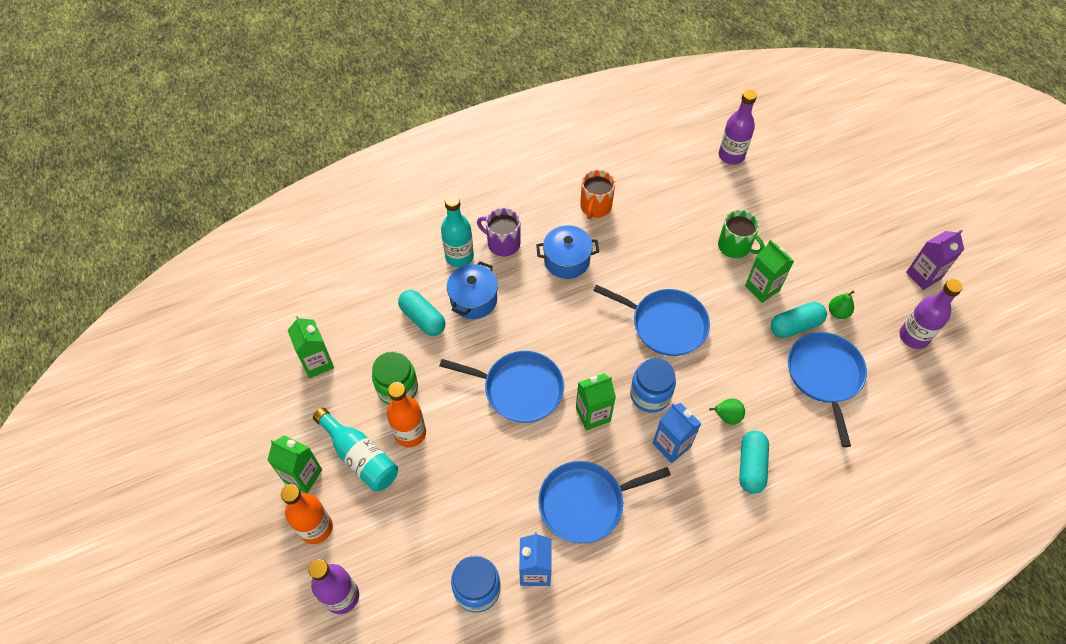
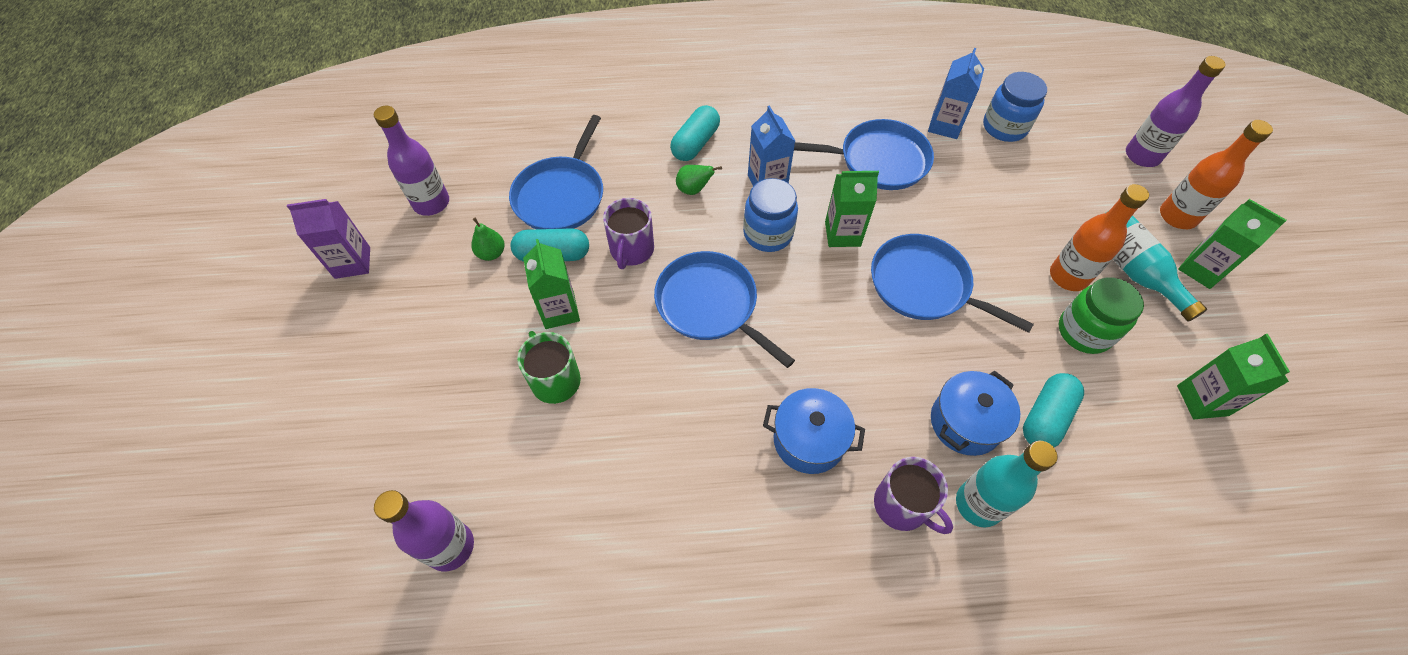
camera: 160 degrees left, 0 degrees up
(423, 318) = (1045, 417): turquoise capsule -> turquoise capsule turned 60 degrees clockwise
(595, 207) = (728, 523): orange mug -> none
(743, 347) = (631, 250): none -> purple mug

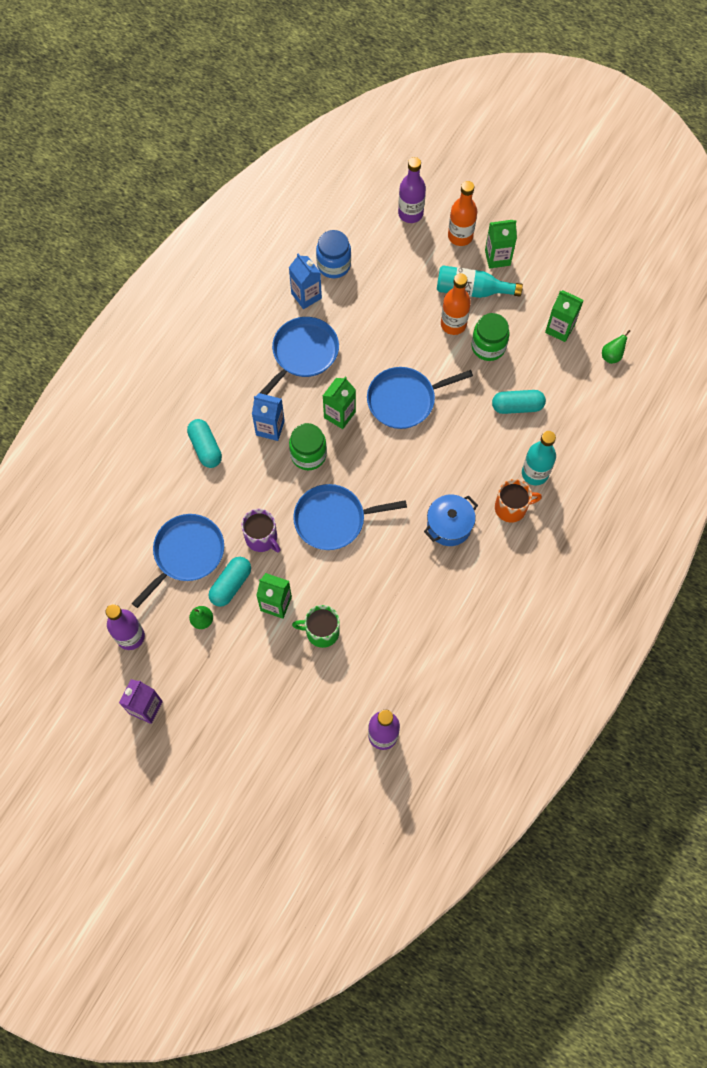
camera: 55 degrees left, 10 degrees up
(561, 195) = (186, 554): blue pan -> blue pan turned 105 degrees counterclockwise
(694, 189) = (243, 473): green pear -> green pear (611, 356)
(768, 234) = (308, 455): blue jar -> green jar
(902, 505) = (511, 508): purple mug -> orange mug
(965, 423) = (493, 445): blue pot -> none
(1045, 417) = (517, 406): turquoise capsule -> turquoise capsule turned 75 degrees counterclockwise

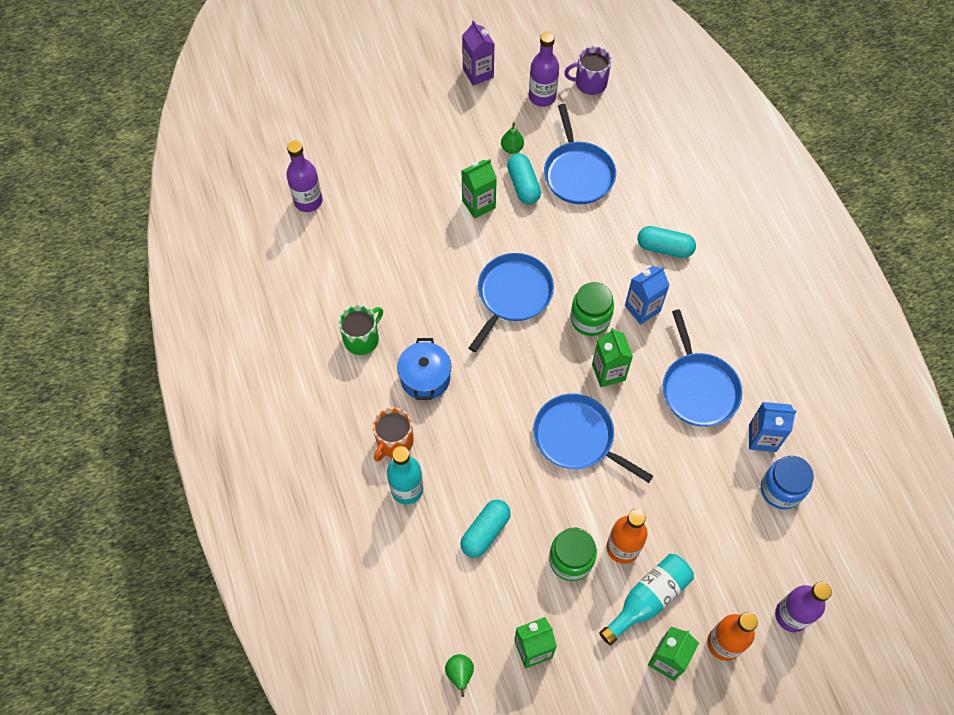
camera: 130 degrees right, 5 degrees down
(262, 538) = (543, 232): purple mug -> purple mug (590, 83)
(321, 631) = (426, 218): green mug -> green mug (362, 338)
(404, 400) = (577, 438): blue pan -> blue pan turned 75 degrees counterclockwise

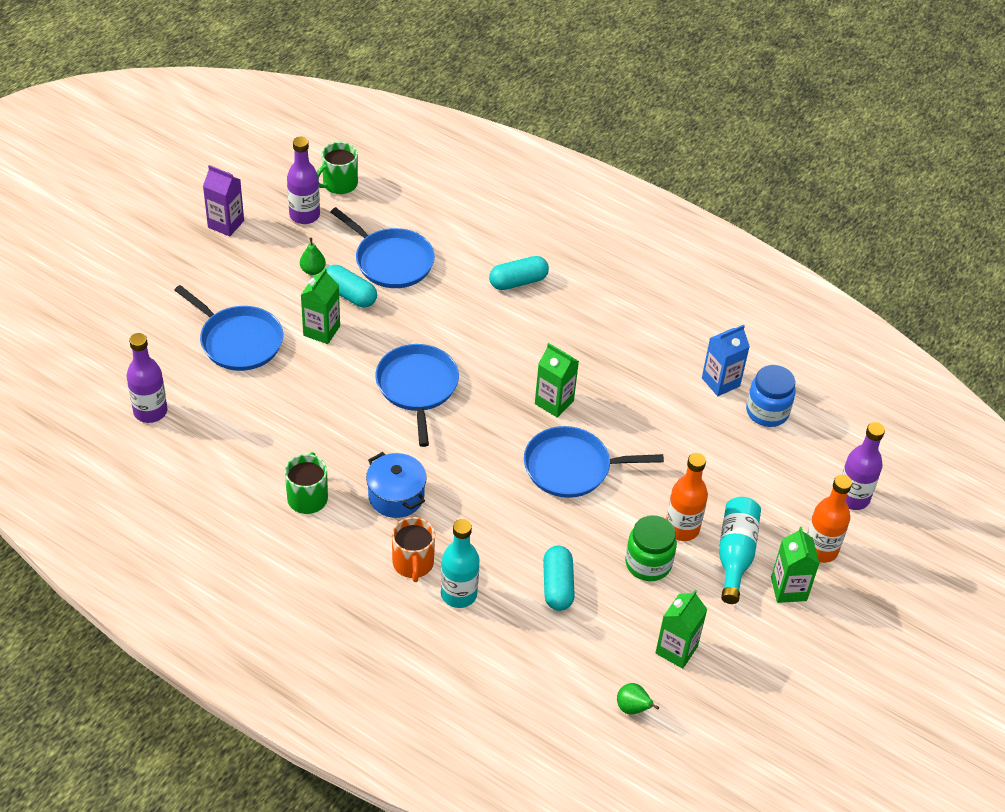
camera: 40 degrees left, 15 degrees down
(590, 83) = (339, 184): purple mug -> green mug
(590, 319) = (502, 370): green jar -> none
(642, 308) = (540, 338): blue carton -> none
(698, 388) = (638, 374): blue pan -> blue pan (238, 341)

